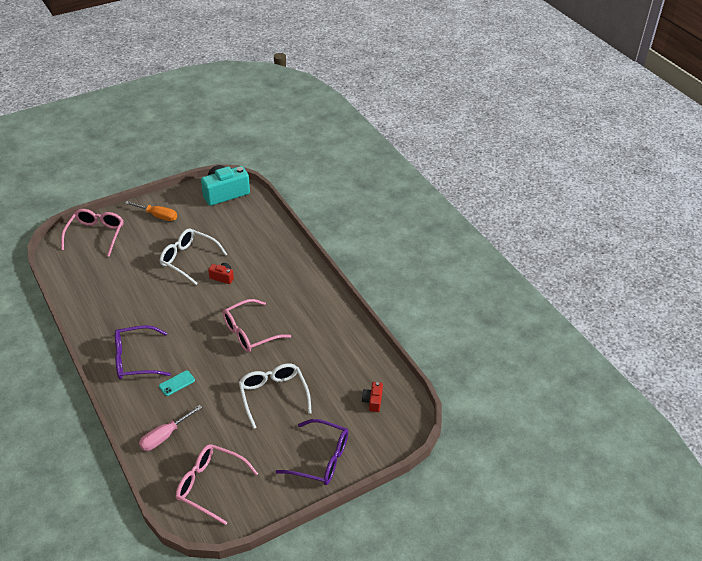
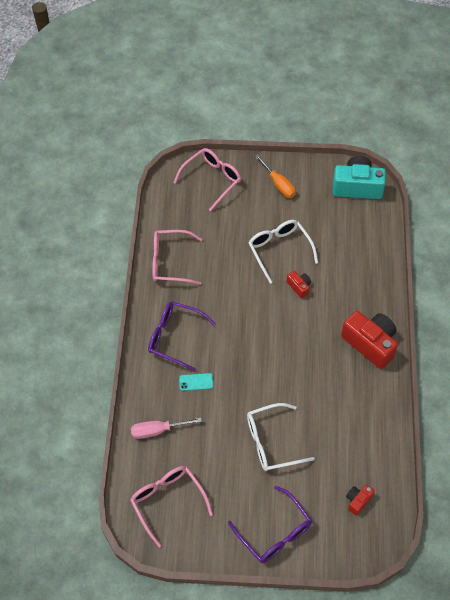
camera: 35 degrees right, 15 degrees up
(249, 333) = (289, 363): pink glasses -> pink glasses (170, 262)
(273, 395) = (271, 442): white glasses -> white glasses turned 120 degrees counterclockwise
(307, 290) = (370, 343): none -> red camera

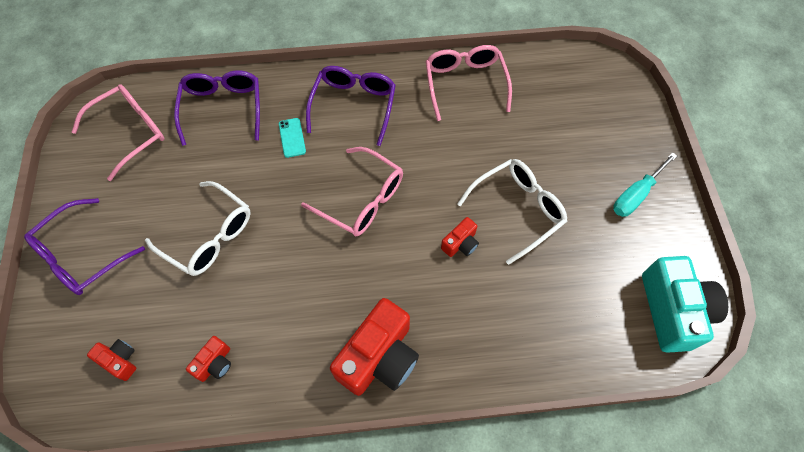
camera: 80 degrees right, 5 degrees up
(158, 430) = (223, 108): pink screwdriver -> purple glasses
(212, 180) = (613, 110): pink glasses -> pink glasses (362, 200)
(271, 442) = (209, 236): white glasses -> white glasses turned 150 degrees clockwise
(278, 184) = (636, 194): orange screwdriver -> turquoise screwdriver
(365, 440) = (215, 363): none -> red camera

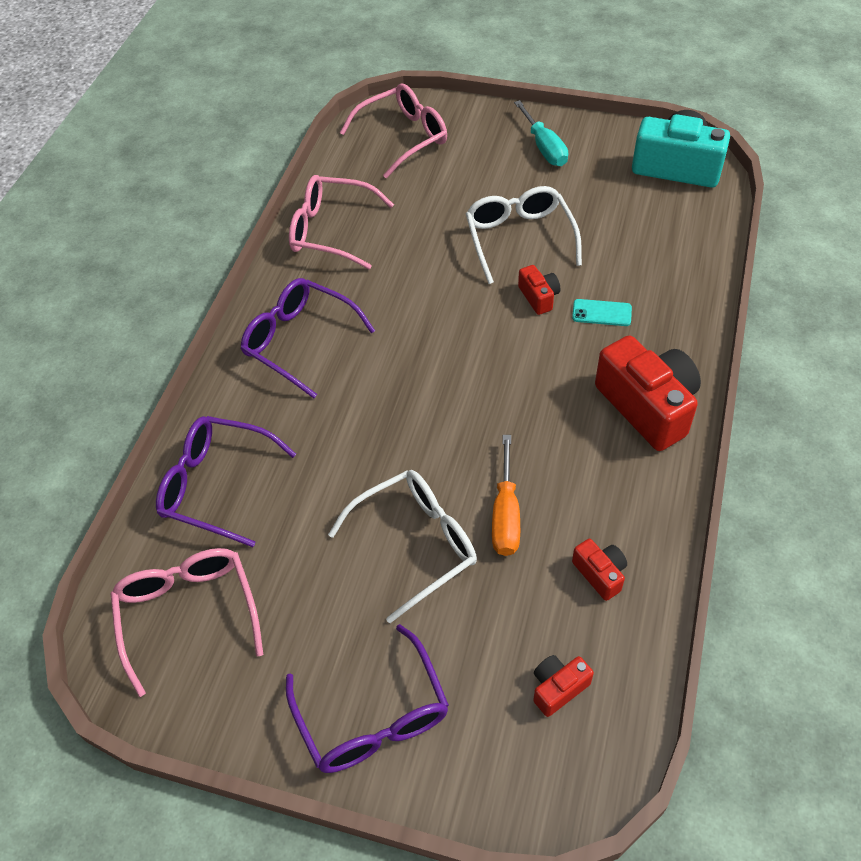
camera: 65 degrees left, 10 degrees down
(248, 284) = (505, 513): none -> orange screwdriver
(292, 138) = (311, 417): turquoise phone -> turquoise phone (601, 313)
(362, 200) = (441, 369): pink glasses -> pink glasses (404, 137)

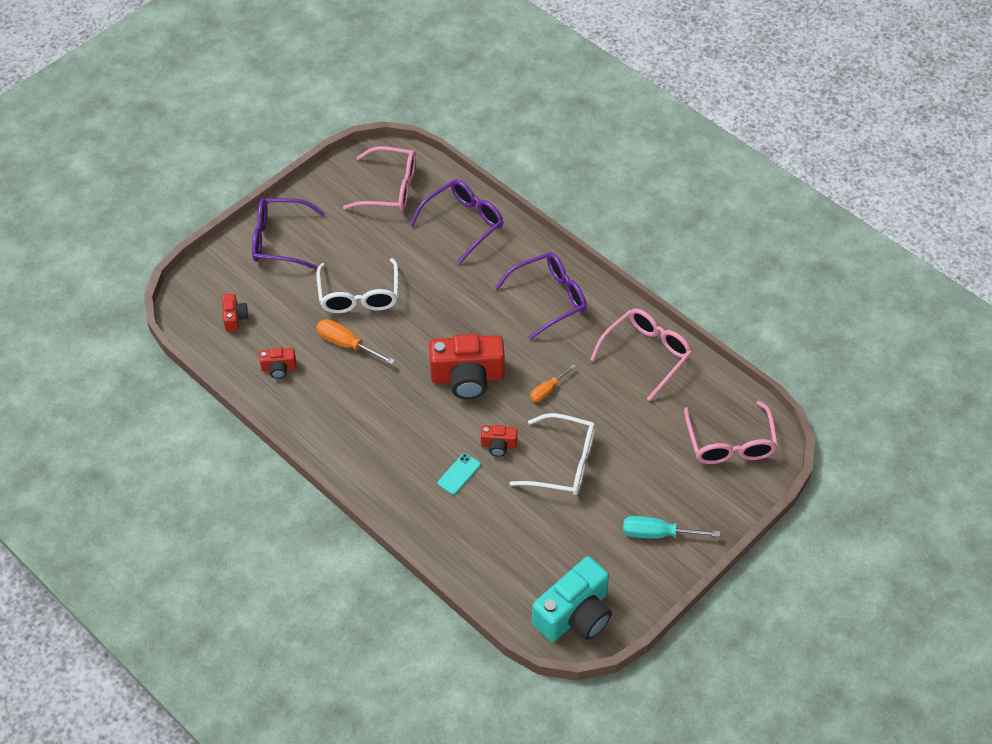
camera: 115 degrees right, 0 degrees up
(434, 288) = (548, 390): none -> orange screwdriver
(647, 406) = (367, 455): red camera -> red camera (467, 377)

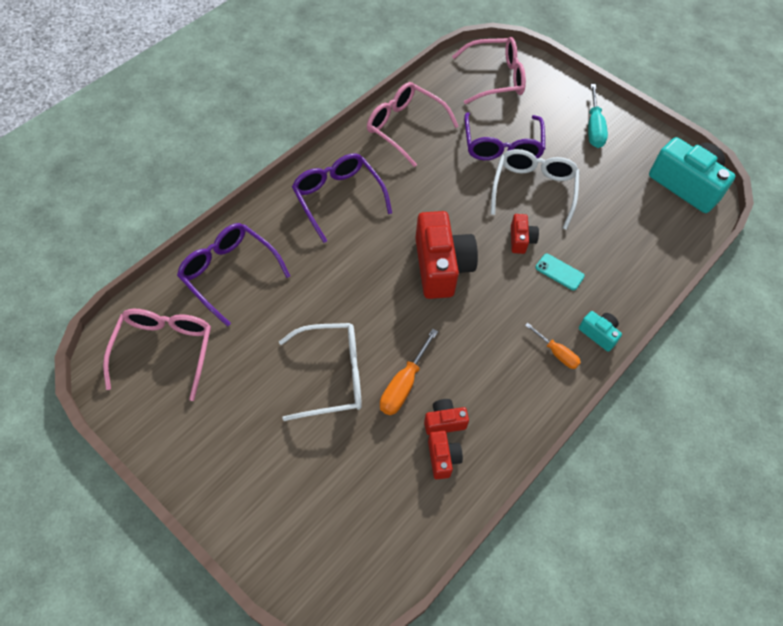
camera: 95 degrees left, 5 degrees up
(235, 318) = (367, 521): red camera -> red camera (444, 422)
(279, 240) = (238, 476): purple glasses -> purple glasses (502, 146)
(387, 497) = (599, 334): none -> turquoise camera
(548, 390) = (451, 200): orange screwdriver -> orange screwdriver (556, 353)

